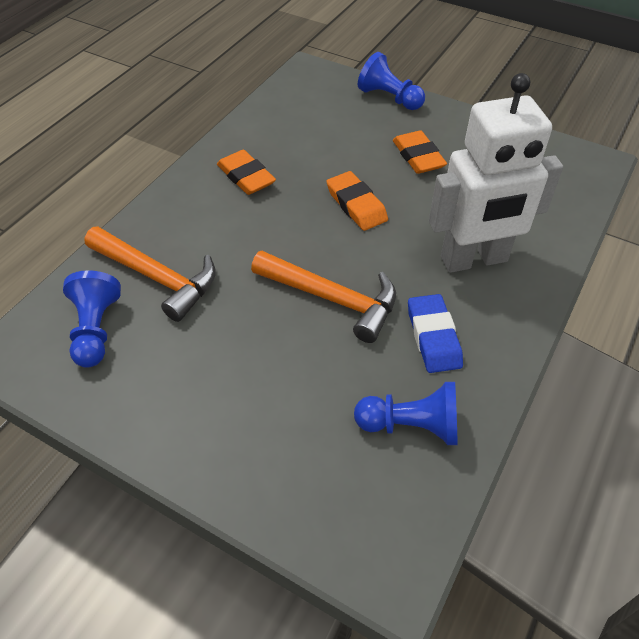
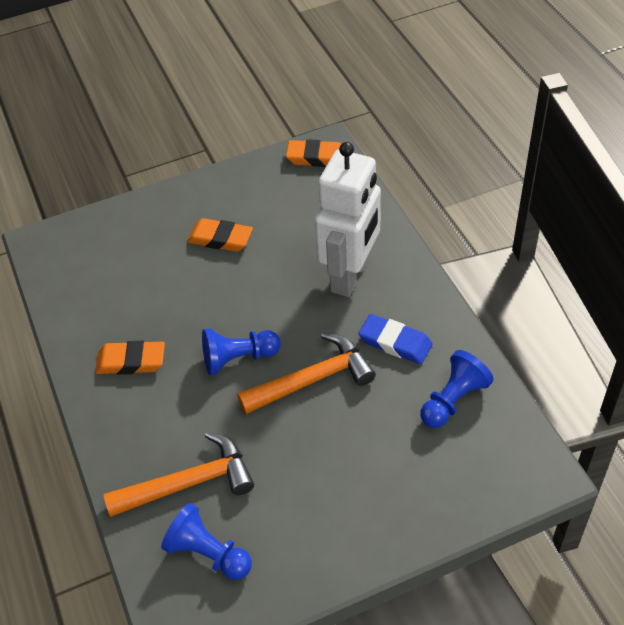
camera: 50 degrees left, 0 degrees up
(356, 205) = (234, 308): orange eraser -> orange eraser (317, 157)
(389, 98) = (135, 212): blue pawn -> blue pawn (238, 358)

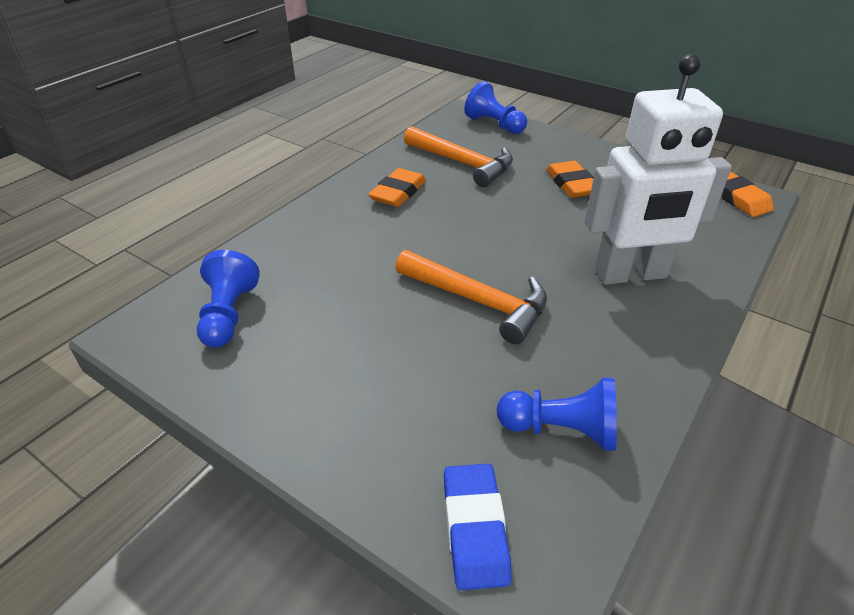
camera: 55 degrees right, 10 degrees down
(131, 361) = (398, 192): orange eraser -> orange eraser turned 60 degrees clockwise
(189, 483) = (298, 272): orange hammer -> orange hammer (462, 163)
(238, 358) = (456, 245): blue pawn -> blue pawn (494, 125)
(395, 342) = (587, 343): blue eraser -> blue eraser (475, 528)

